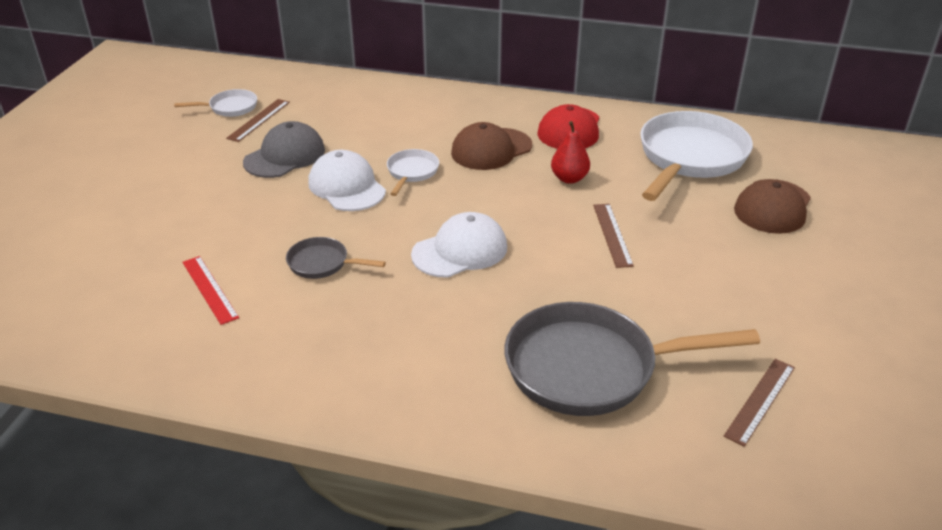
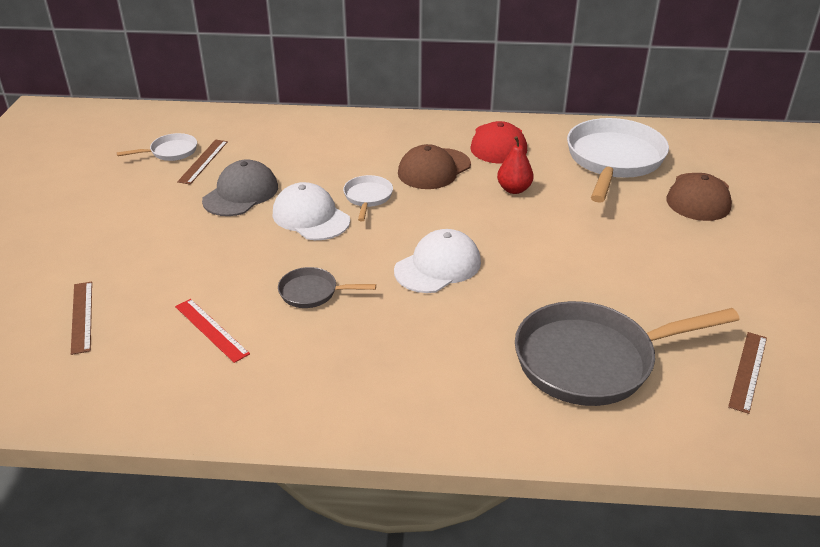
camera: 10 degrees left, 0 degrees up
(612, 234) = (570, 236): brown ruler -> brown ruler (82, 316)

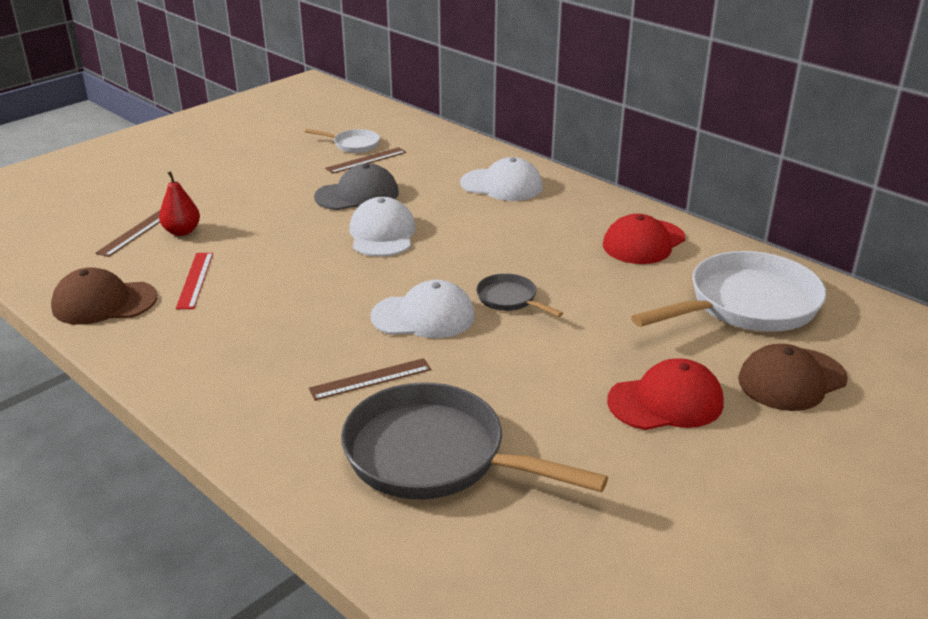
camera: 40 degrees right, 5 degrees down
(313, 292) = (298, 289): grey pan -> grey pan (510, 299)
(343, 140) = (502, 185): none -> white cap
(367, 198) = (450, 238): white pan -> none
(434, 169) = (545, 239): brown cap -> brown cap (104, 302)
(514, 189) = (594, 286): red pear -> red pear (182, 231)
(661, 246) = (666, 402): none -> red cap
(748, 371) = (570, 552): brown ruler -> brown ruler (370, 379)

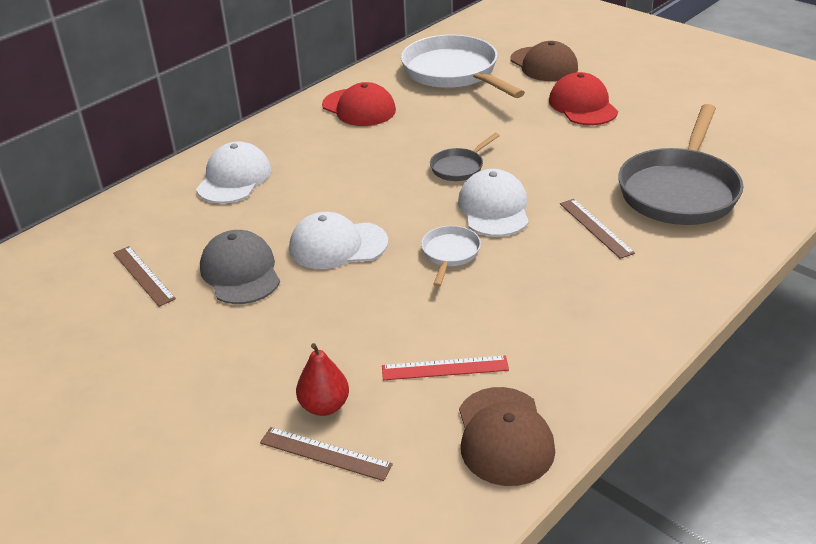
camera: 90 degrees left, 5 degrees up
(353, 145) = (90, 291): white pan -> white pan (450, 254)

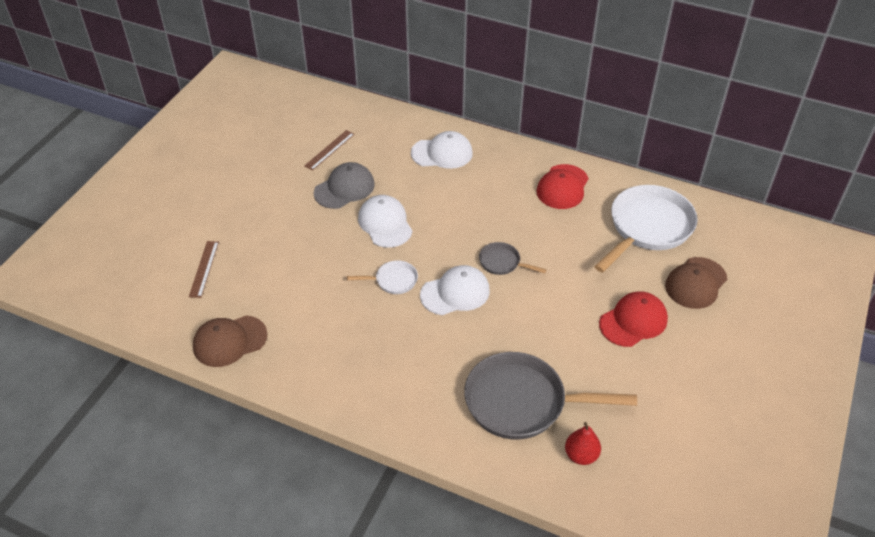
camera: 70 degrees right, 10 degrees up
(324, 406) = (238, 258): red pear -> red pear (581, 455)
(445, 368) = (280, 302): red ruler -> none
(596, 228) = (451, 355): brown ruler -> none

